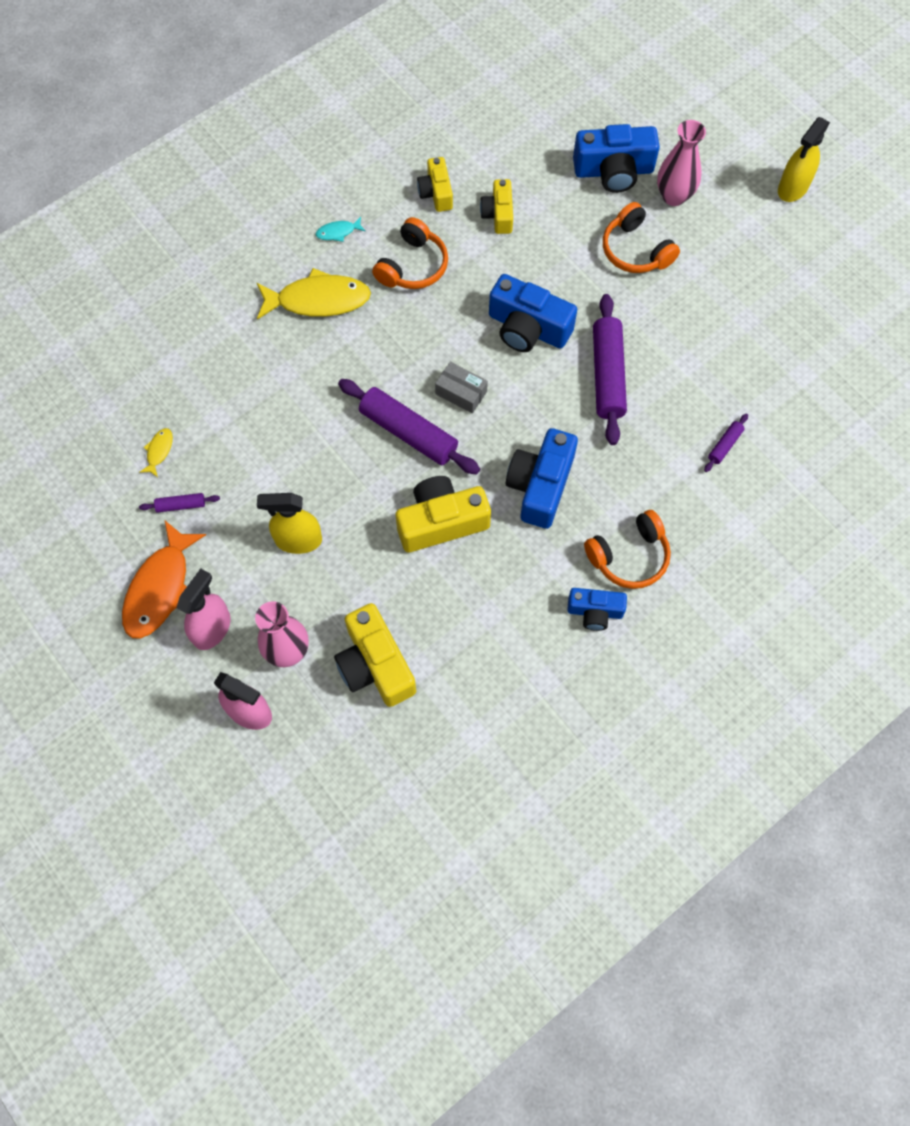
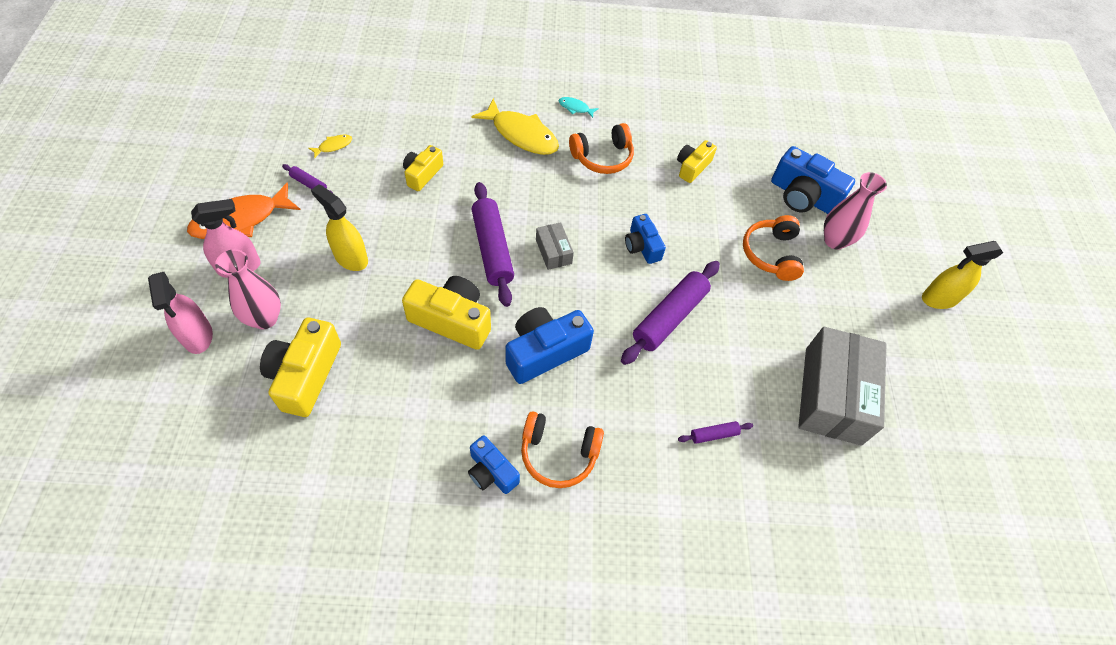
camera: 35 degrees right, 10 degrees down
(436, 193) = (662, 128): yellow camera -> yellow camera (422, 174)
(528, 328) = (642, 246): blue camera -> blue camera, size x0.60
(781, 341) = (832, 395): none -> grey box

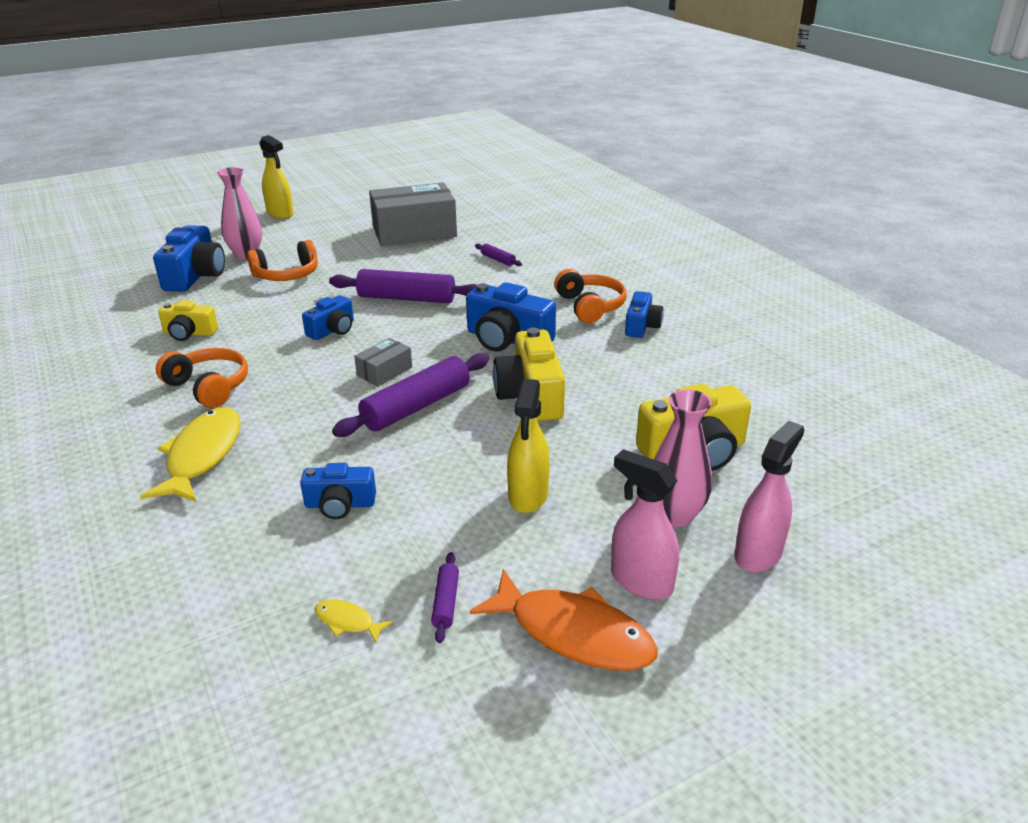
camera: 115 degrees left, 25 degrees down
(422, 174) = (340, 504): yellow camera -> blue camera
(575, 108) = (118, 433): turquoise fish -> none

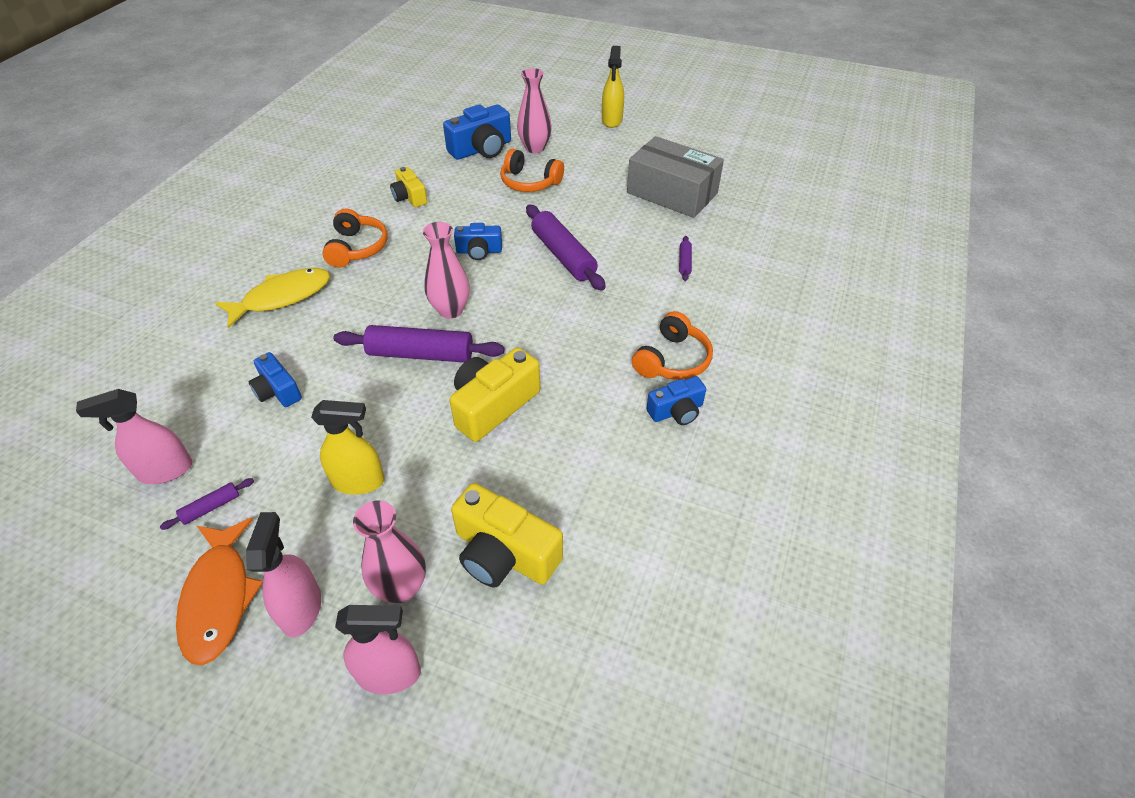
camera: 50 degrees right, 15 degrees up
(348, 622) = (165, 470): yellow fish -> pink spray bottle
(384, 371) = (450, 310): grey box -> pink vase
(507, 339) = (562, 344): blue camera -> none
(528, 496) = (359, 481): yellow spray bottle -> yellow spray bottle turned 150 degrees counterclockwise

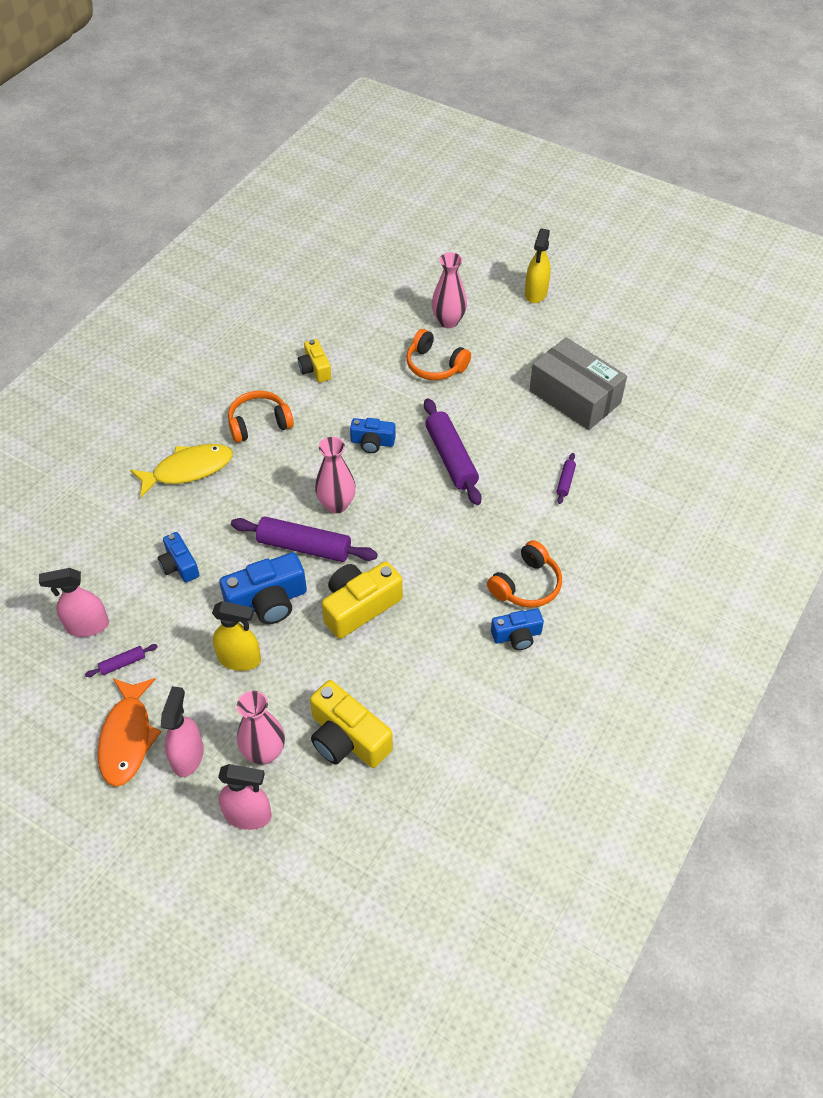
camera: 10 degrees right, 5 degrees up
(357, 248) = (259, 423): orange headphones -> orange headphones turned 120 degrees counterclockwise
(481, 149) = (394, 316): blue camera -> blue camera (268, 601)

